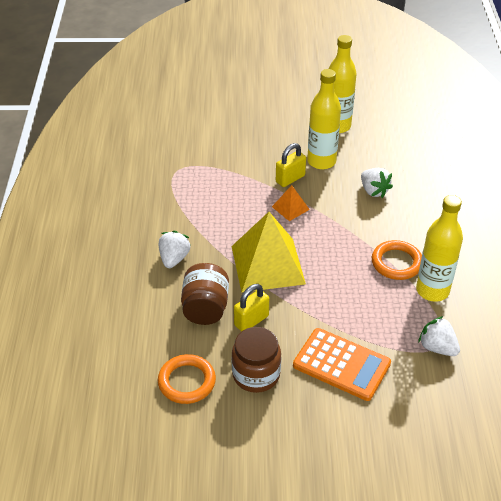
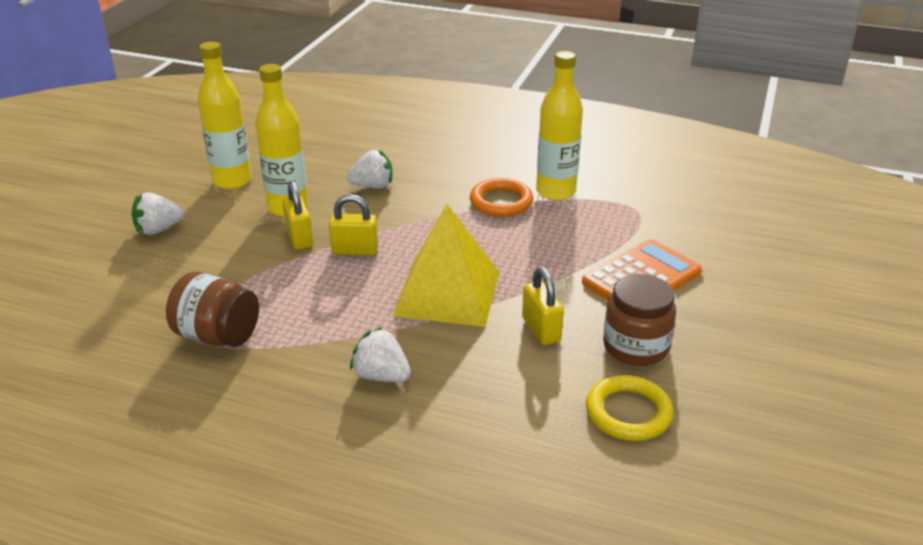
camera: 70 degrees left, 10 degrees down
(187, 381) = (628, 413): orange ring -> yellow ring
(205, 308) = (498, 365): brown jar -> brown jar (218, 336)
(290, 208) = (355, 251): orange pyramid -> yellow padlock
(437, 347) = (639, 211): white strawberry -> white strawberry (158, 229)

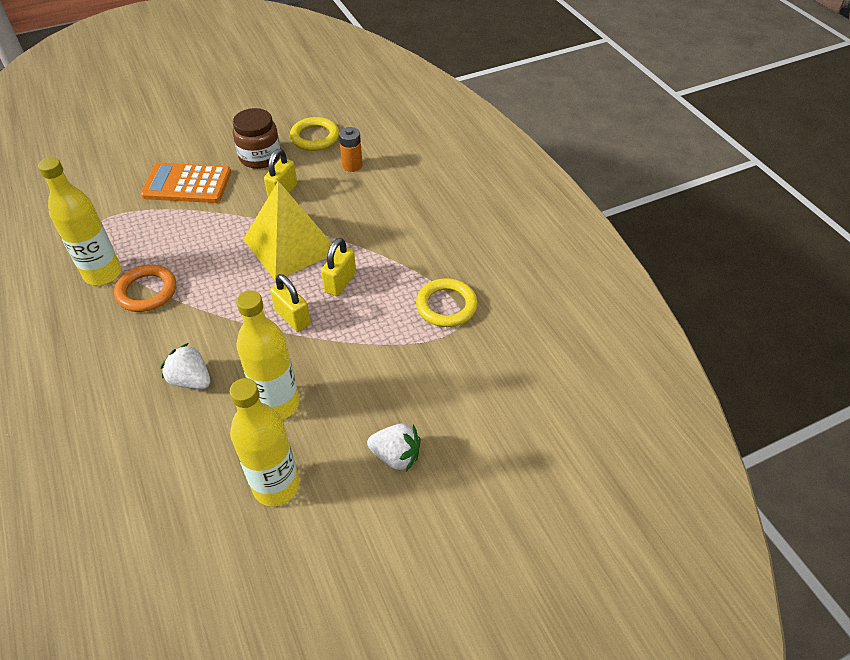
camera: 135 degrees left, 15 degrees up
(218, 336) = (446, 306): brown jar -> yellow ring
(299, 238) = (310, 359): yellow padlock -> yellow padlock (340, 282)
(381, 376) = (390, 220): white strawberry -> none
(522, 409) = (352, 165): none -> orange battery

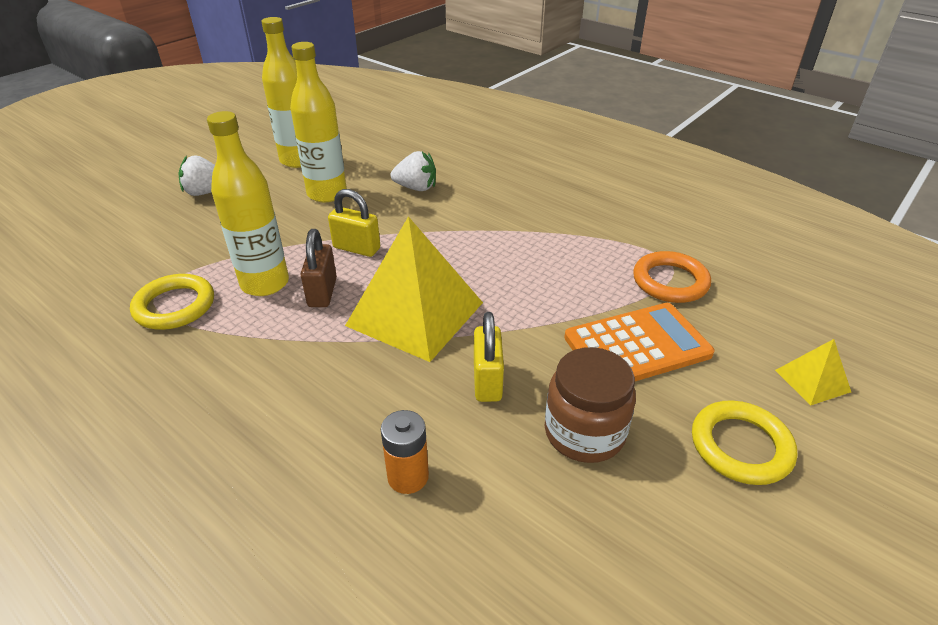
camera: 155 degrees right, 10 degrees down
(103, 274) = (593, 228): yellow bottle -> yellow bottle (265, 283)
(129, 143) = (812, 381): none -> yellow pyramid
(147, 291) = (530, 227): orange ring -> orange ring (670, 281)
(315, 137) = (527, 521): yellow ring -> yellow ring (740, 446)
(340, 282) = (322, 292): yellow padlock -> brown padlock

